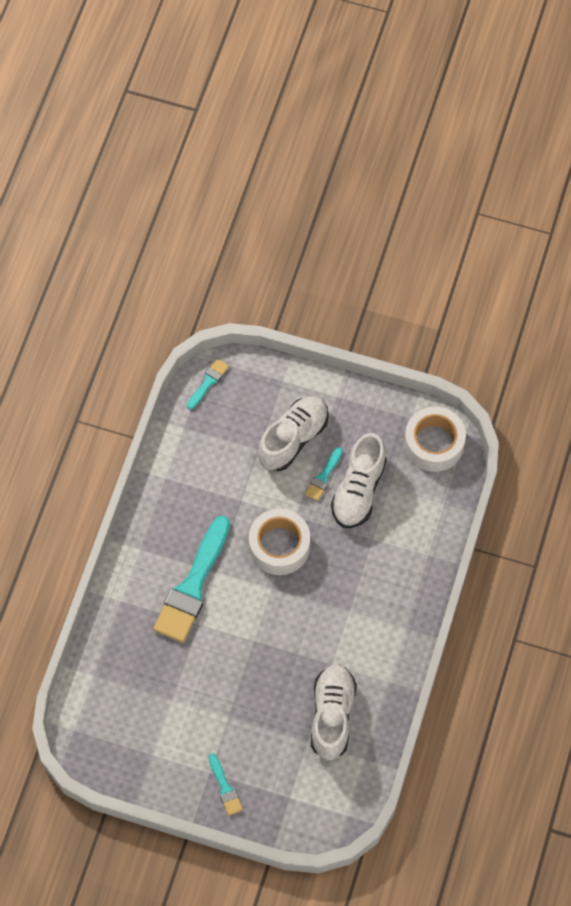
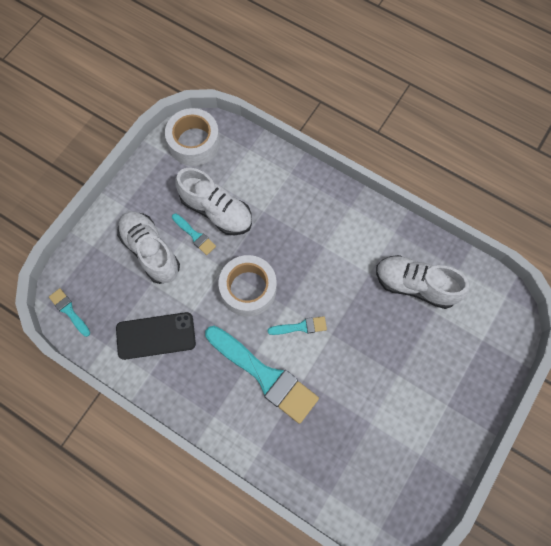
camera: 75 degrees left, 5 degrees up
(205, 471) = (156, 336): none -> black phone
(225, 787) = (464, 395): turquoise brush -> turquoise brush (300, 327)

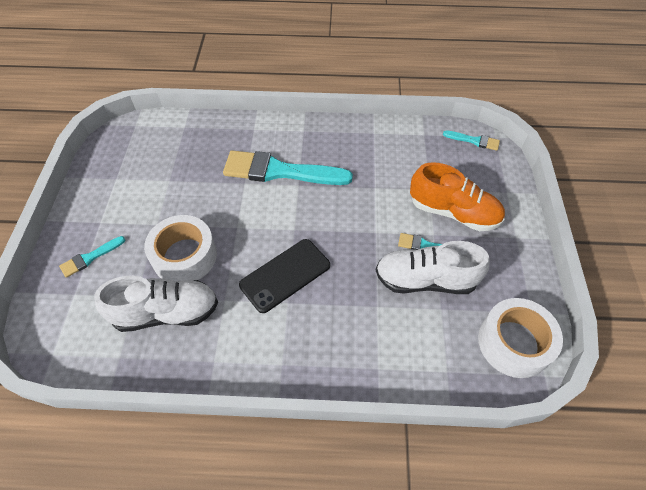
camera: 150 degrees right, 15 degrees down
(150, 251) = (453, 212): white shoe -> orange shoe
(156, 336) = (391, 156): black phone -> black phone (285, 275)
(248, 289) = (339, 226): white tape -> white tape (184, 256)
(300, 327) = (269, 219): turquoise brush -> turquoise brush (90, 258)

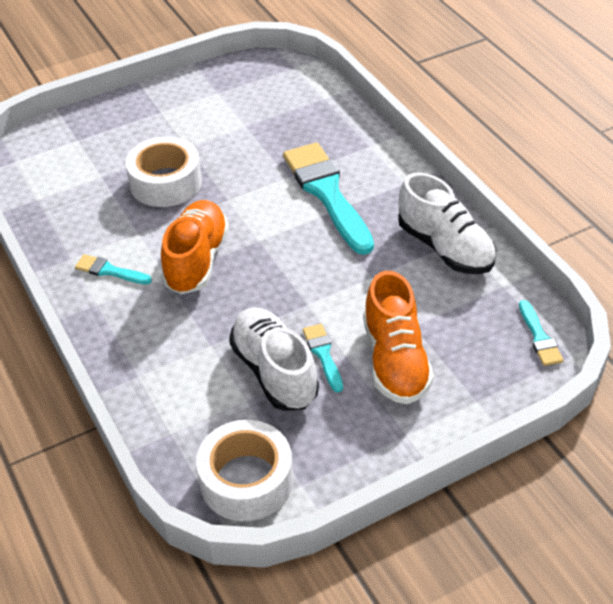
camera: 60 degrees right, 10 degrees down
(90, 258) = (119, 128): turquoise brush -> turquoise brush (109, 271)
(166, 313) = (98, 203): white shoe -> white shoe (445, 248)
(285, 275) = (196, 260): black phone -> orange shoe

